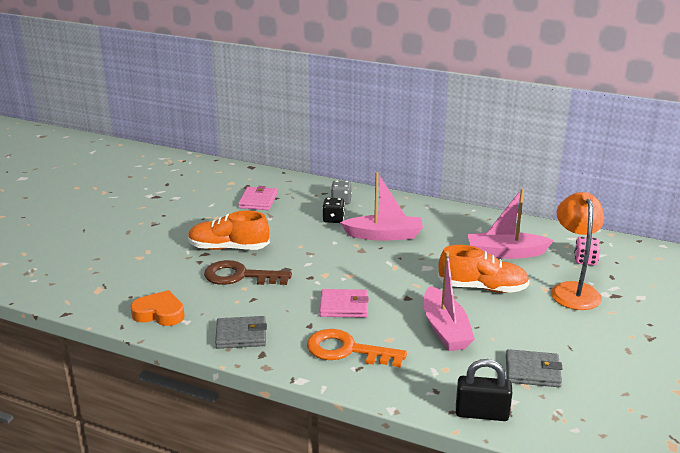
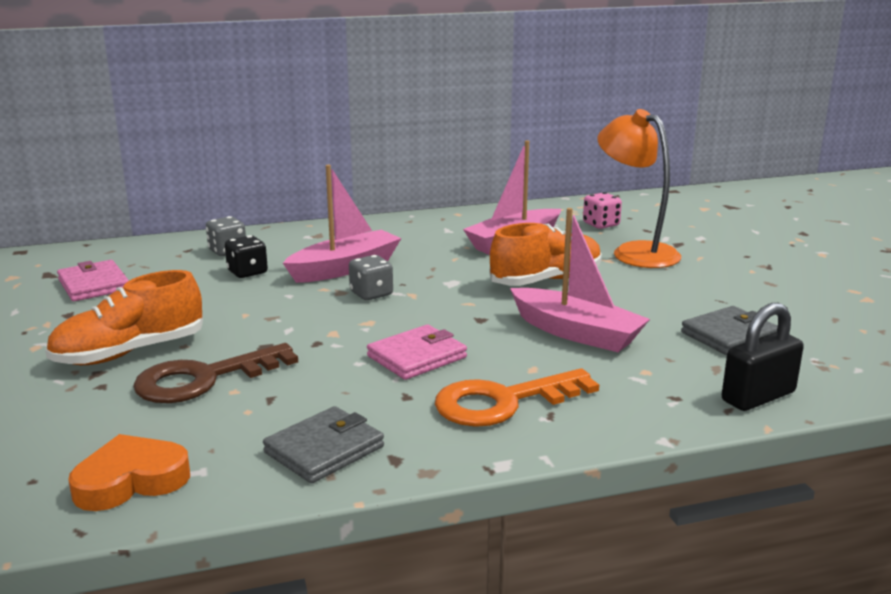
camera: 40 degrees left, 5 degrees down
(374, 258) = (371, 294): none -> grey dice

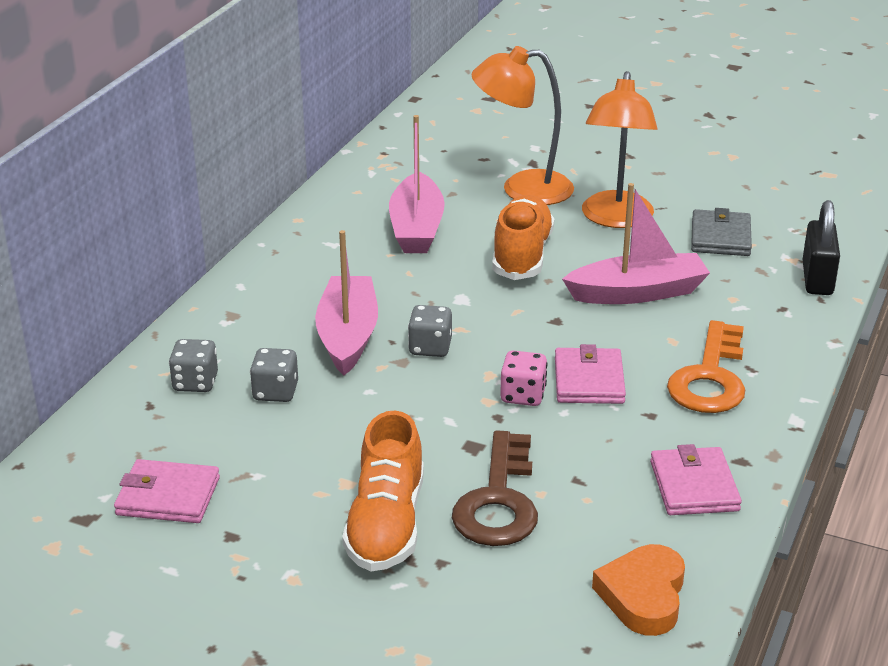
camera: 50 degrees left, 10 degrees up
(247, 272) = (275, 392): black dice -> grey dice
(324, 449) = (694, 486): grey wallet -> pink wallet
(601, 224) = (440, 170): pink dice -> pink dice (523, 395)
(665, 291) = (616, 219): none -> orange lamp

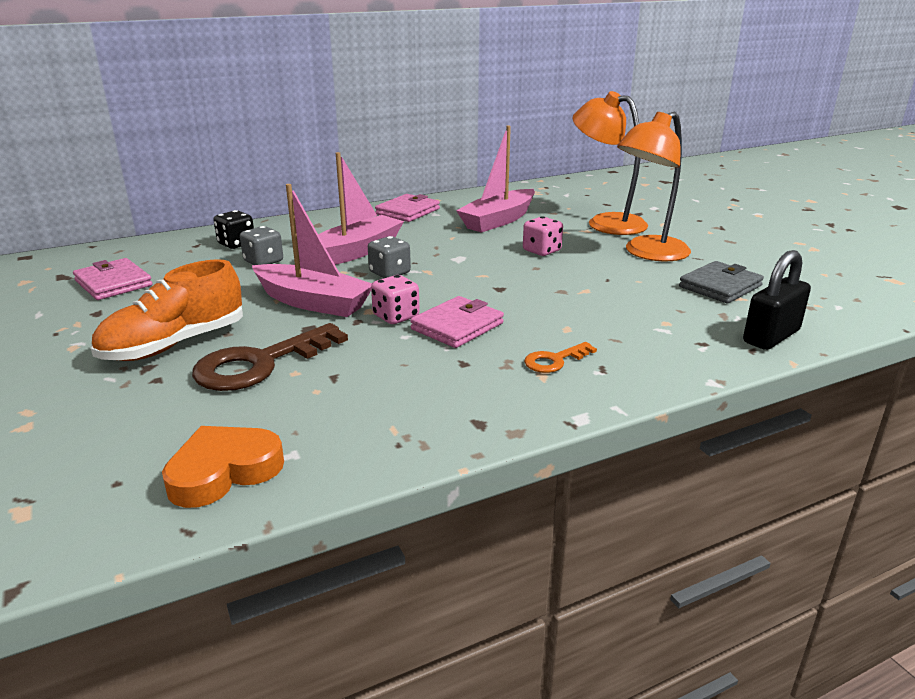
camera: 40 degrees right, 5 degrees down
(195, 383) = (236, 244): grey dice -> black dice
(522, 255) = (541, 251): orange shoe -> pink dice
(637, 293) = (590, 294): pink boat -> pink boat (313, 302)
(694, 486) = (407, 421): pink wallet -> pink wallet (408, 211)
(710, 378) = (554, 360): orange key -> orange key, size x0.51

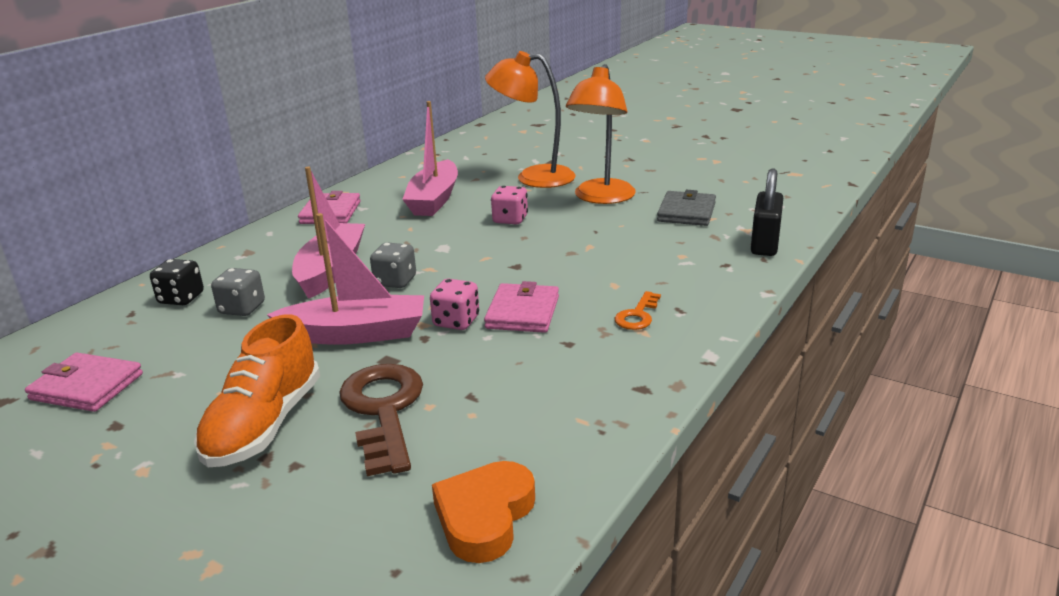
camera: 30 degrees left, 0 degrees up
(260, 364) = (384, 410): brown key -> brown key turned 150 degrees clockwise

